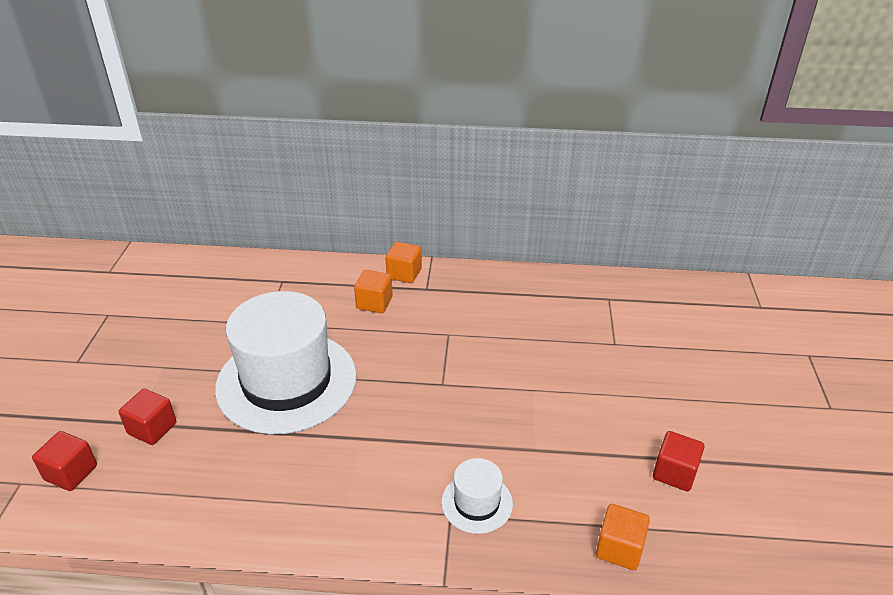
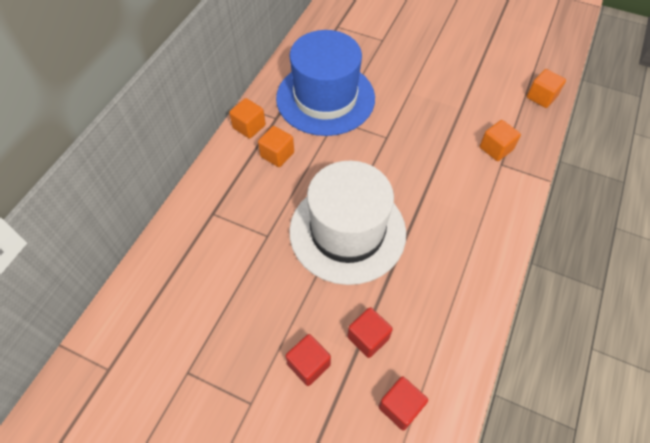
camera: 70 degrees left, 20 degrees up
(477, 503) = (496, 148): white hat -> orange cube
(478, 318) = (325, 98): none -> blue hat
(674, 473) = (495, 55): red cube -> red cube (308, 364)

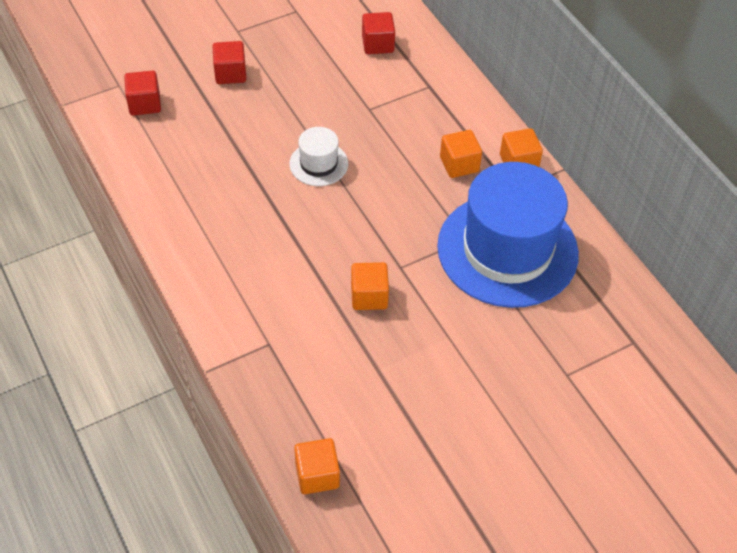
camera: 125 degrees right, 5 degrees down
(347, 231) = (318, 164): white hat -> white hat, size x0.44
(368, 337) = (212, 118): red cube -> red cube (377, 44)
(496, 148) = (292, 356): orange cube -> orange cube (369, 296)

